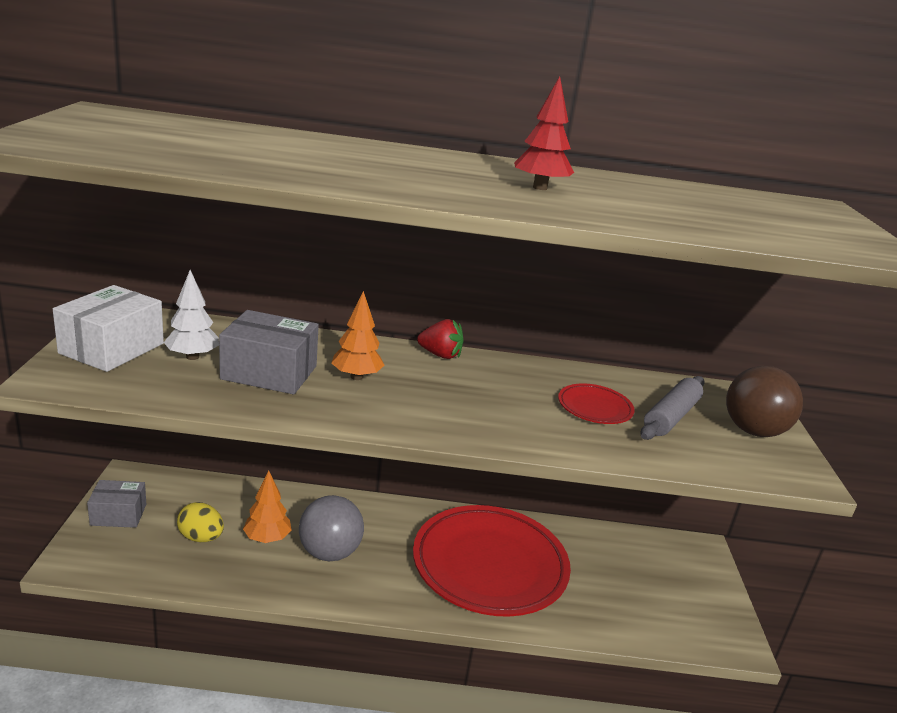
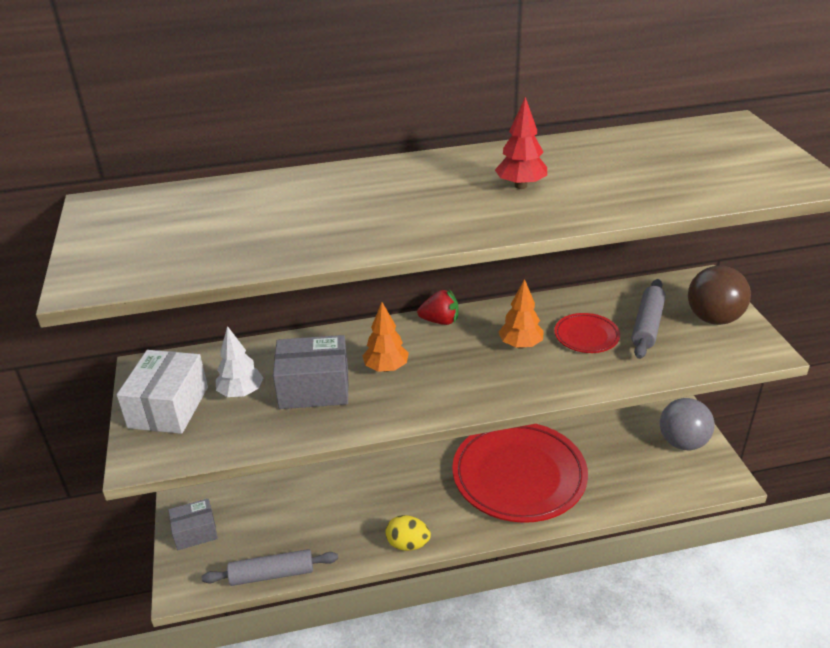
camera: 10 degrees left, 10 degrees up
(169, 578) = (272, 574): none -> grey rolling pin
(201, 537) = (276, 530): yellow egg -> yellow egg (408, 544)
(267, 539) = (331, 512): orange tree -> orange tree (520, 345)
(329, 552) = (388, 507): grey ball -> grey ball (682, 442)

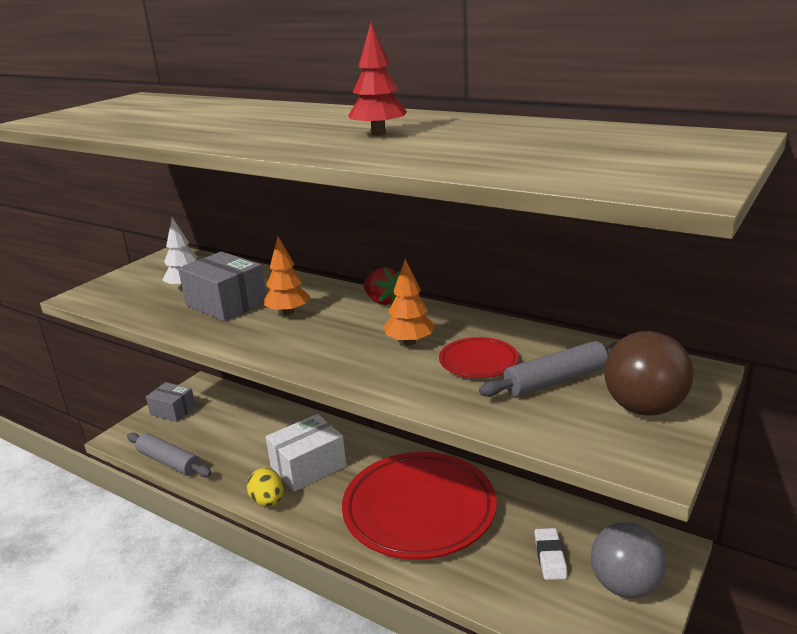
camera: 45 degrees right, 10 degrees down
(168, 407) = (142, 278): white box -> white box (308, 466)
(629, 453) = (550, 557): none -> white eraser

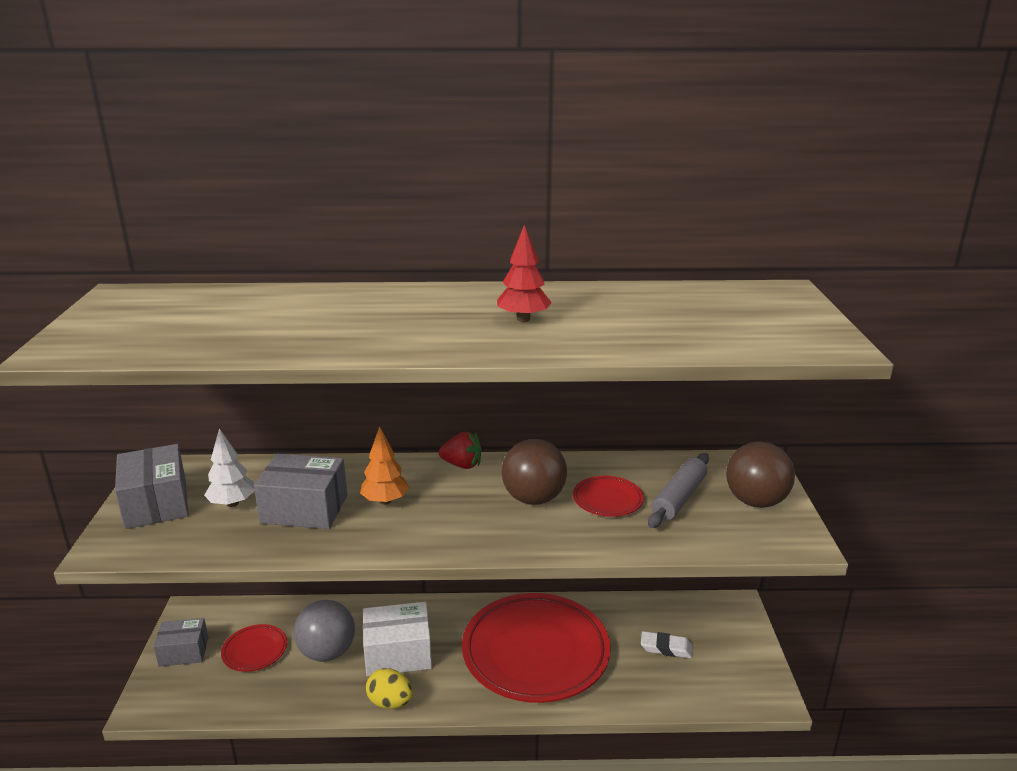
camera: 35 degrees left, 0 degrees up
(143, 276) = (156, 503): none -> grey box
(169, 462) = (239, 708): grey rolling pin -> none
(215, 426) = (255, 651): none -> red plate
(308, 466) = (398, 653): white box -> white box turned 60 degrees clockwise
(410, 342) = (533, 498): orange tree -> brown ball
(550, 557) = (666, 648): white eraser -> white eraser turned 45 degrees counterclockwise
(625, 585) = (730, 647): grey ball -> grey ball (327, 652)

